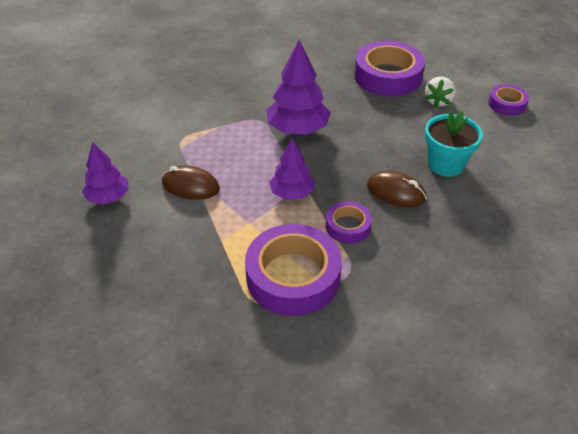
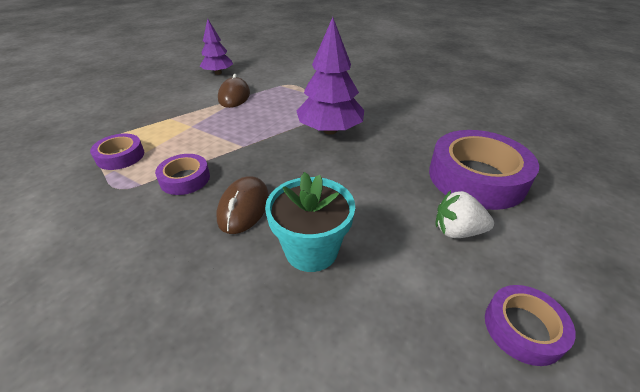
camera: 75 degrees right, 5 degrees down
(292, 193) = (232, 140): purple tree -> none
(293, 277) = (120, 156): purple tape -> purple tape, size x0.52

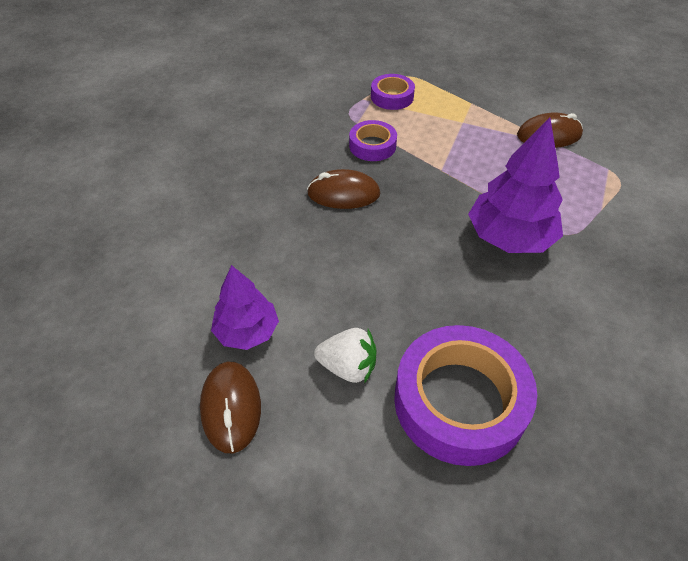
camera: 80 degrees right, 10 degrees up
(218, 73) = (605, 105): purple tree -> purple tree (247, 331)
(311, 250) = (299, 249): turquoise flower pot -> none
(457, 231) = (348, 367): white strawberry -> white strawberry turned 105 degrees clockwise
(523, 328) = (231, 407): purple tape -> brown mouse

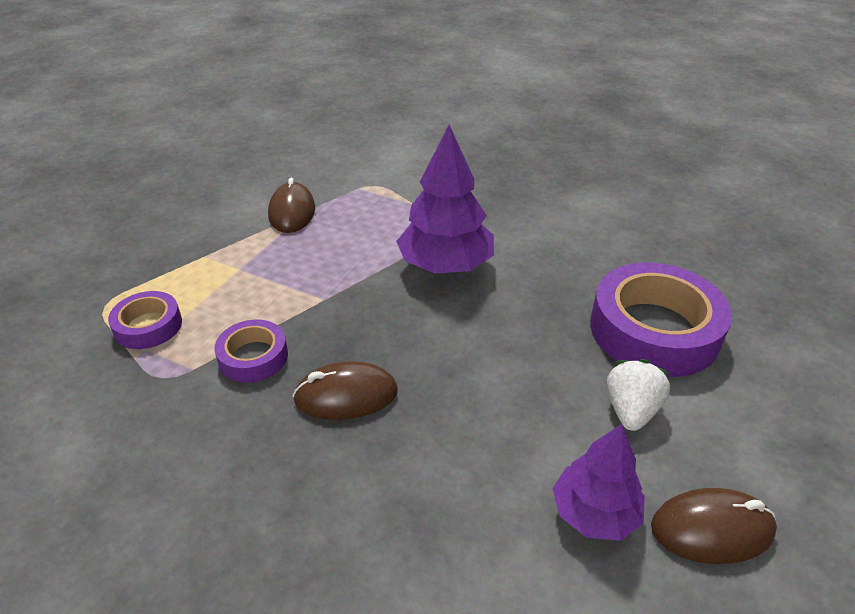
camera: 85 degrees left, 10 degrees down
(343, 193) = (346, 395): brown mouse -> brown mouse turned 75 degrees clockwise

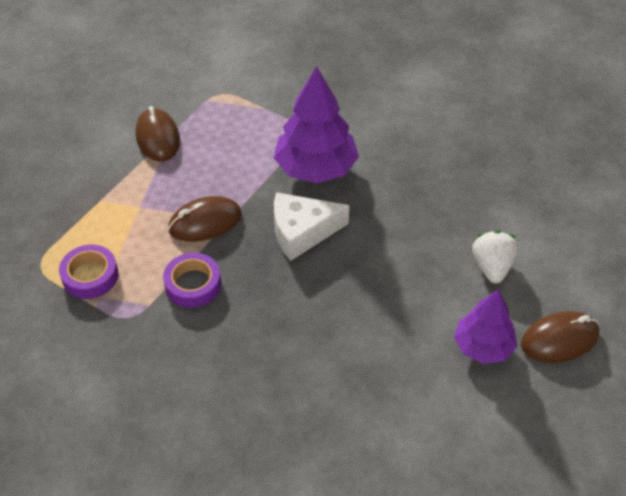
camera: 15 degrees left, 10 degrees up
(346, 395) = (280, 300): brown mouse -> brown mouse (205, 222)
(404, 325) = (302, 232): none -> white cheese
(654, 330) = (495, 196): purple tape -> none

